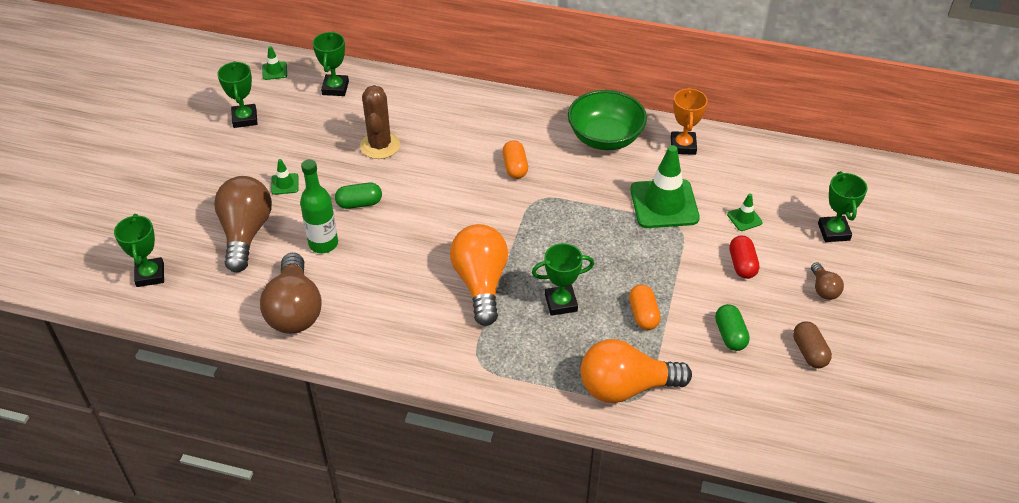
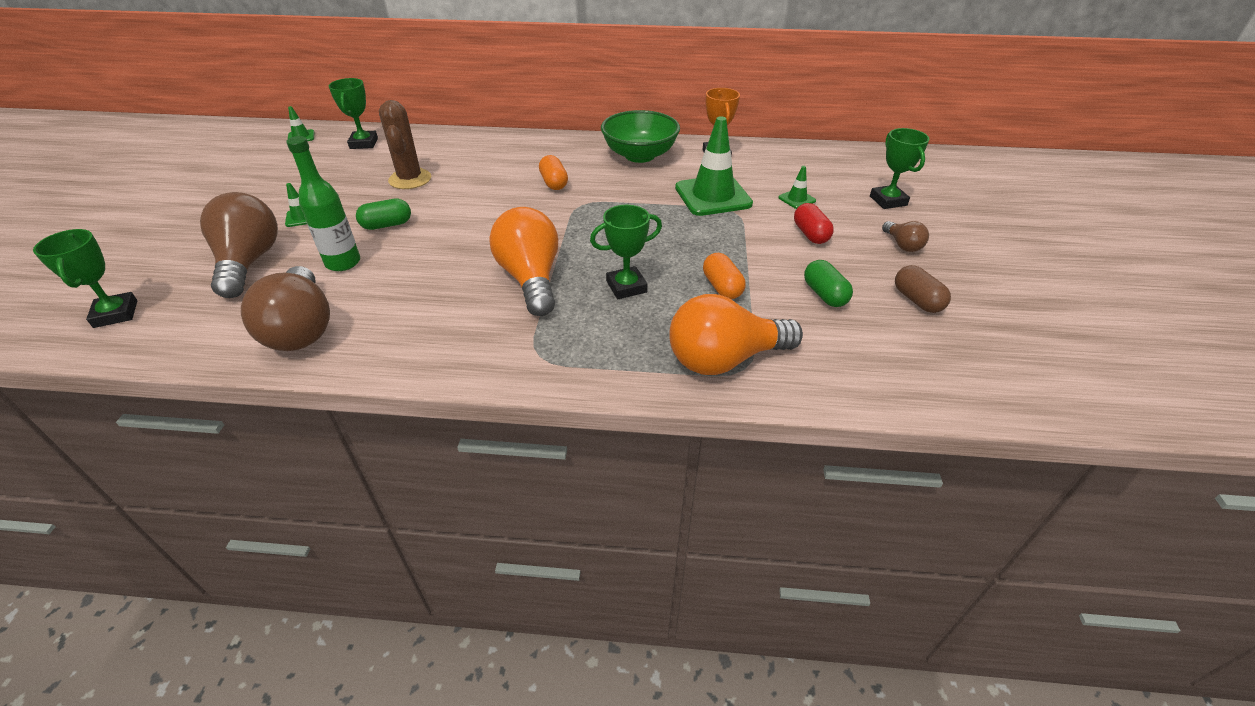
camera: 10 degrees left, 5 degrees down
(245, 118) = (264, 172): green trophy -> none

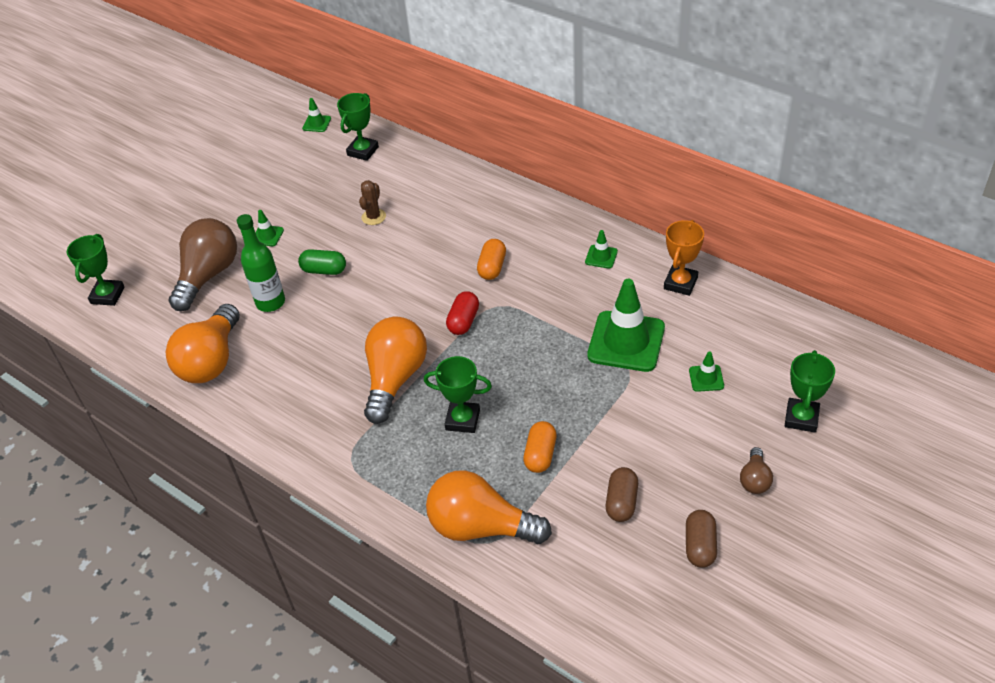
camera: 35 degrees right, 5 degrees up
(301, 328) = (211, 360): brown light bulb -> orange light bulb
(410, 179) = (373, 217): brown cactus -> brown cactus, size x0.59
(640, 155) = (601, 257): green bowl -> green traffic cone
(810, 234) = (676, 428): red capsule -> red capsule (463, 321)
(824, 294) = (621, 502): green capsule -> brown capsule

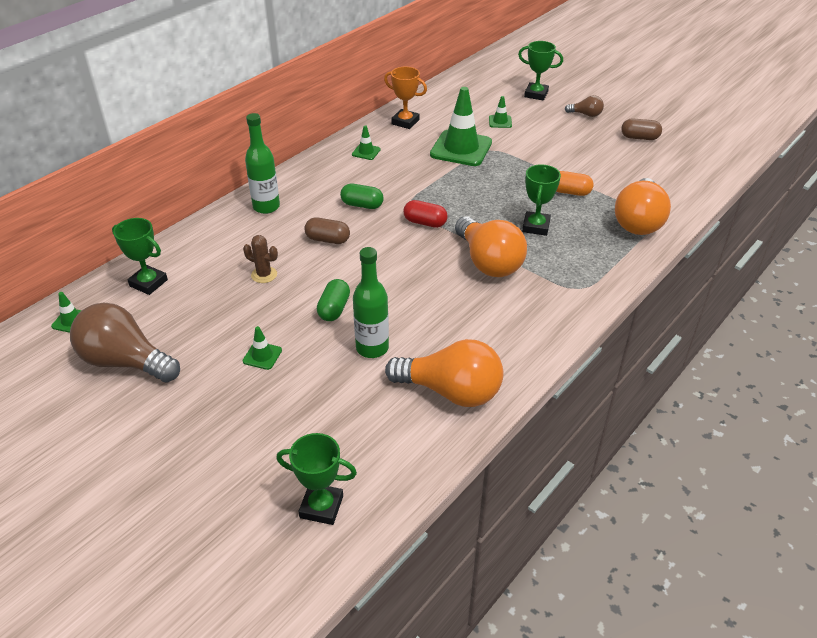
camera: 90 degrees left, 5 degrees down
(208, 275) = (314, 404): brown light bulb -> brown light bulb (125, 362)
(395, 379) = (488, 262): orange light bulb -> orange light bulb turned 135 degrees counterclockwise
(482, 198) = (266, 207): none -> green bottle
(492, 267) = (362, 205): orange capsule -> green capsule
(621, 502) = (609, 162): brown capsule -> brown capsule (327, 240)

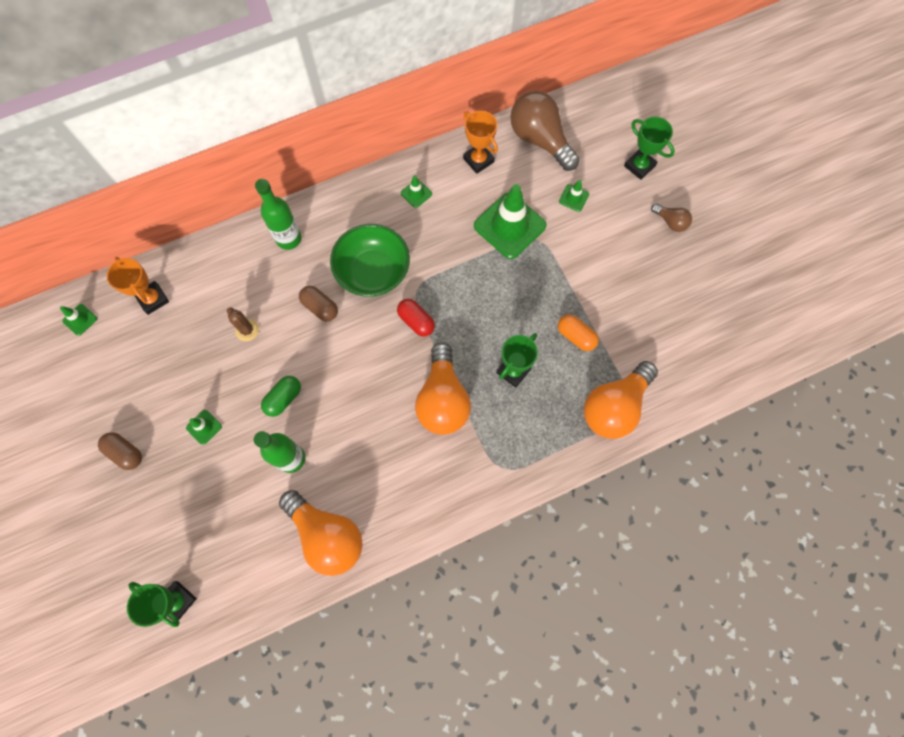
camera: 25 degrees right, 30 degrees up
(125, 362) = (102, 386): brown light bulb -> brown light bulb (540, 140)
(148, 283) = (153, 299): green trophy -> orange trophy
(362, 205) = (373, 272): green capsule -> green bowl
(639, 138) = (702, 283): brown capsule -> brown capsule (125, 453)

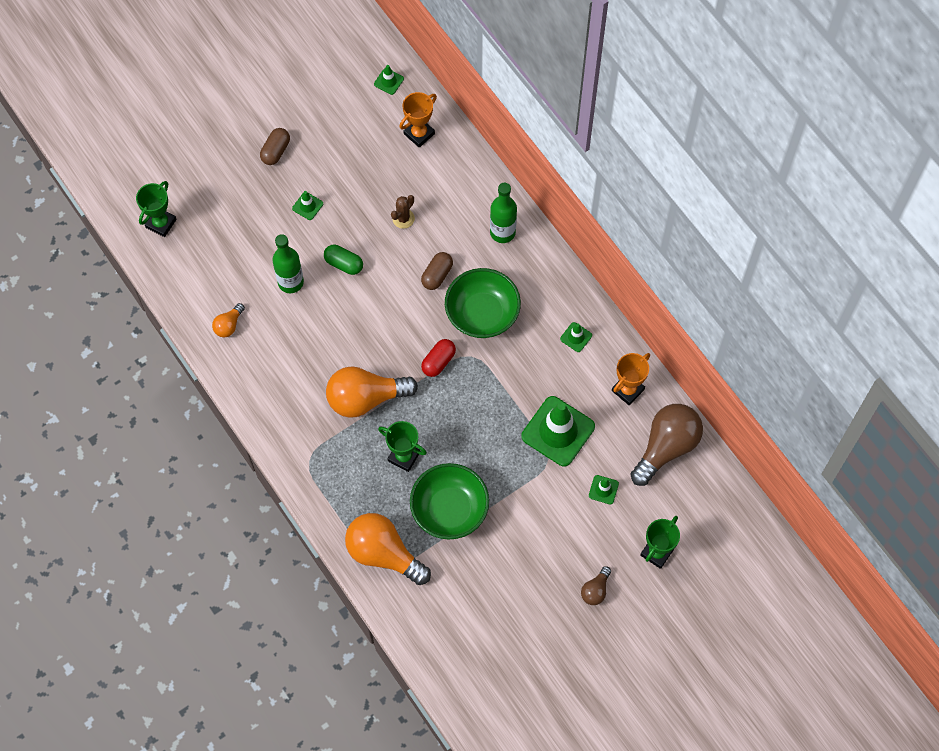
camera: 80 degrees right, 5 degrees down
(327, 535) = (229, 325): orange light bulb -> orange light bulb, size x0.47
(576, 336) = (449, 510): orange capsule -> green bowl

